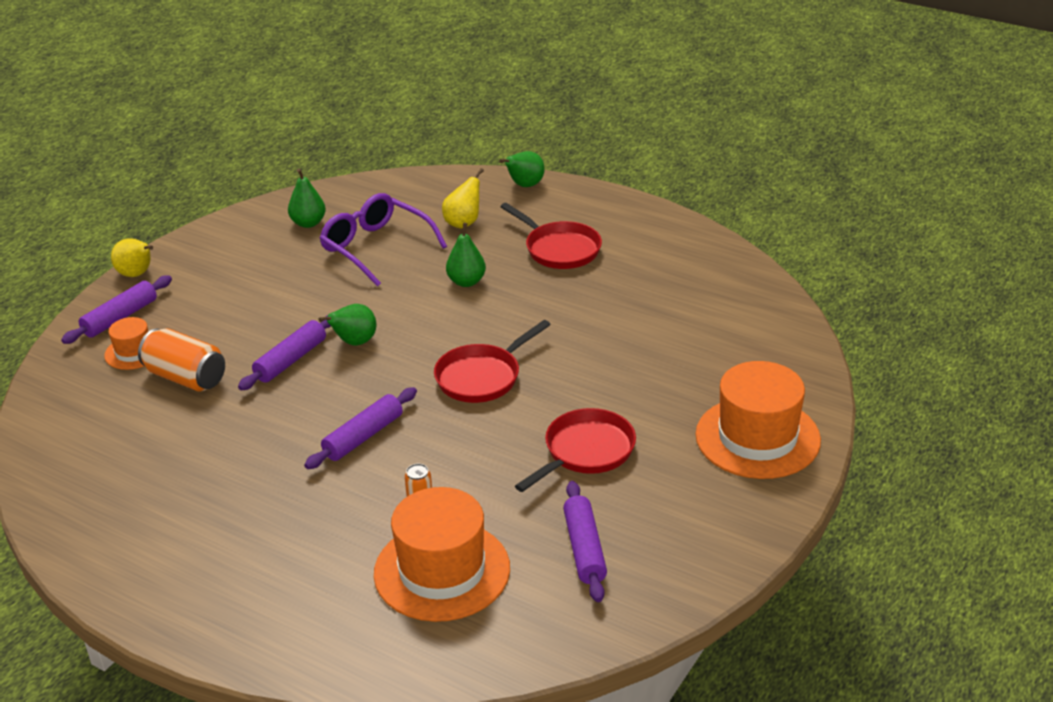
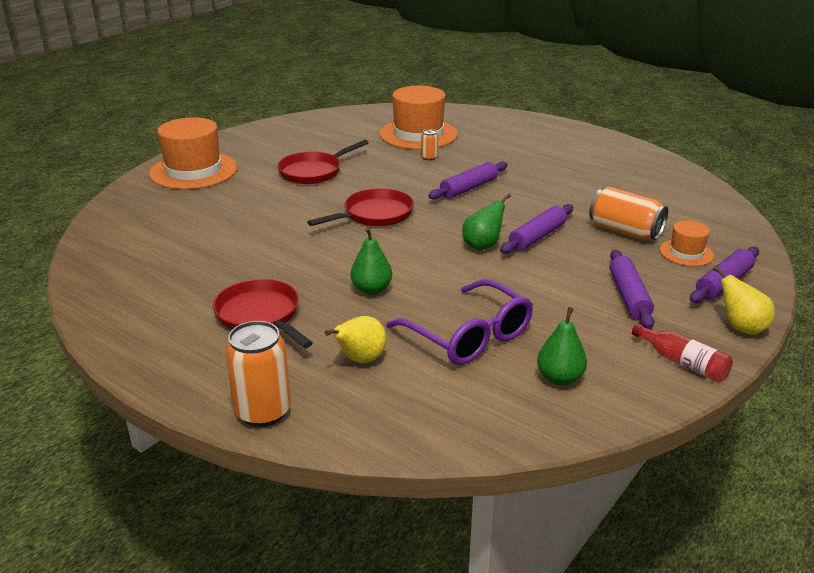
camera: 175 degrees left, 5 degrees down
(206, 242) = (682, 362): none -> red bottle
(524, 185) = (263, 412): green pear -> orange can
(584, 549) = (334, 137): purple rolling pin -> purple rolling pin (629, 296)

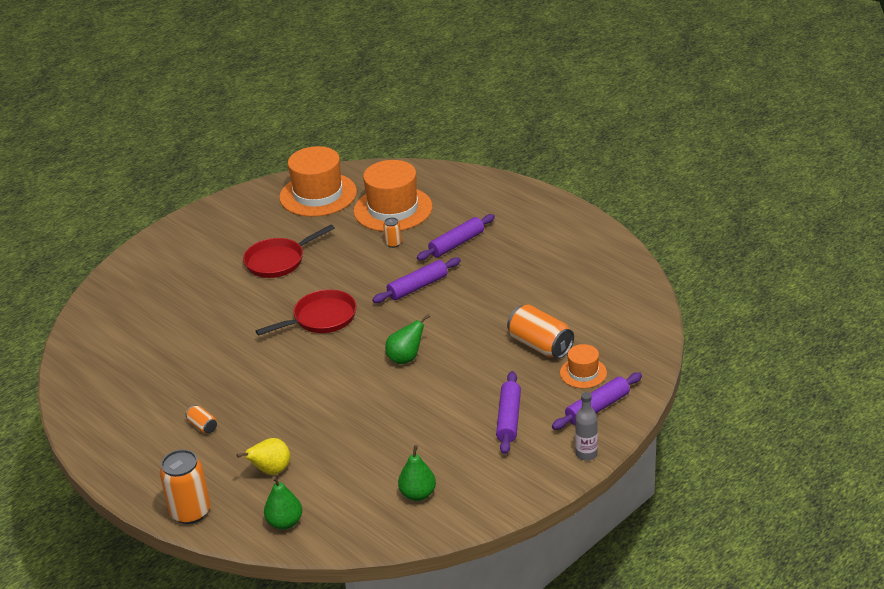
camera: 10 degrees right, 5 degrees up
(193, 171) = (168, 257): orange hat -> orange hat (318, 195)
(260, 316) = (202, 426): red pan -> orange can
(371, 289) = (297, 403): green pear -> green pear (285, 522)
(469, 336) = (362, 453): purple glasses -> none
(537, 237) = (458, 349): purple rolling pin -> purple rolling pin (456, 244)
(682, 362) = (520, 485): red bottle -> none
(741, 327) = (586, 454): yellow pear -> grey bottle

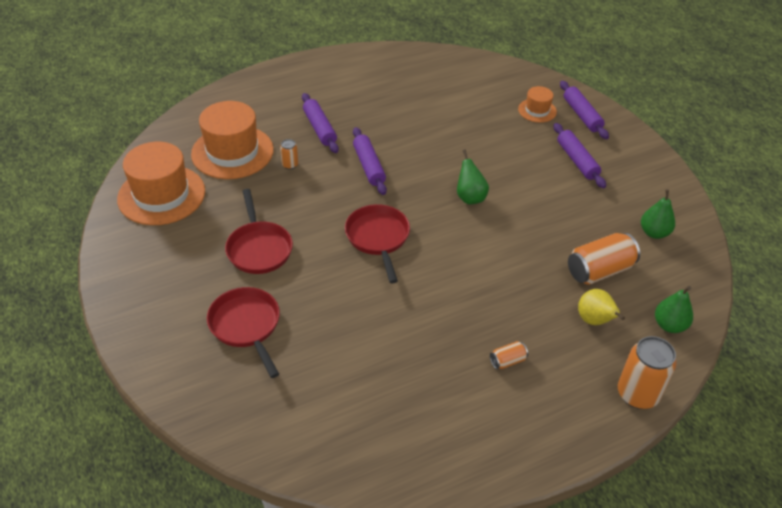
camera: 75 degrees left, 10 degrees up
(191, 282) = (246, 326): none -> red pan
(509, 419) = (577, 161): purple rolling pin -> purple rolling pin turned 45 degrees clockwise
(540, 345) = (492, 121): orange can -> orange can (599, 270)
(586, 454) = (633, 134): grey bottle -> none

